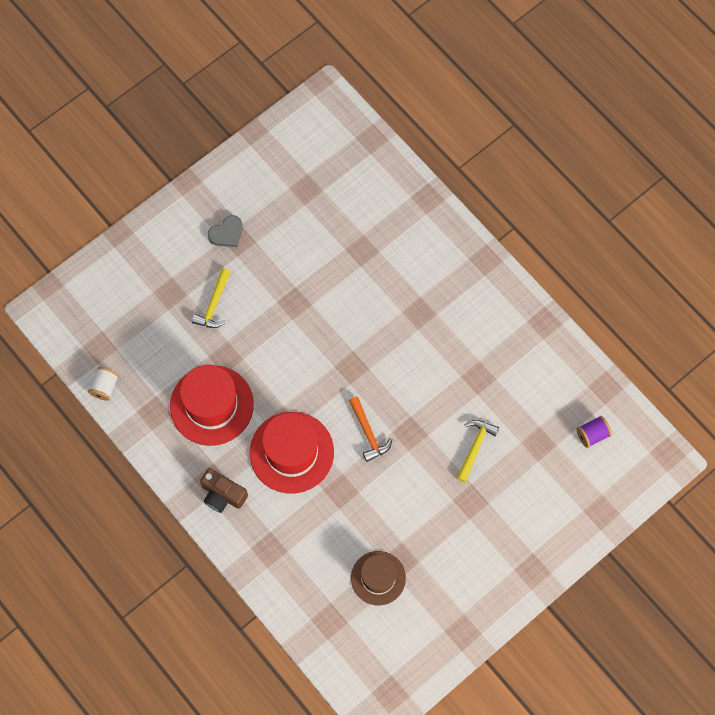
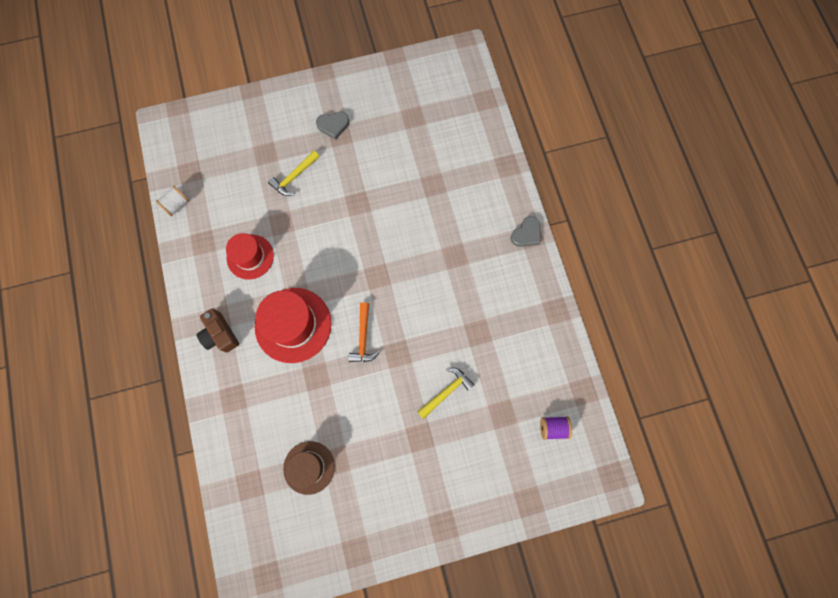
camera: 25 degrees right, 5 degrees up
(212, 405) = (250, 257): red hat -> red hat, size x0.63
(479, 259) = (526, 234): none -> grey heart

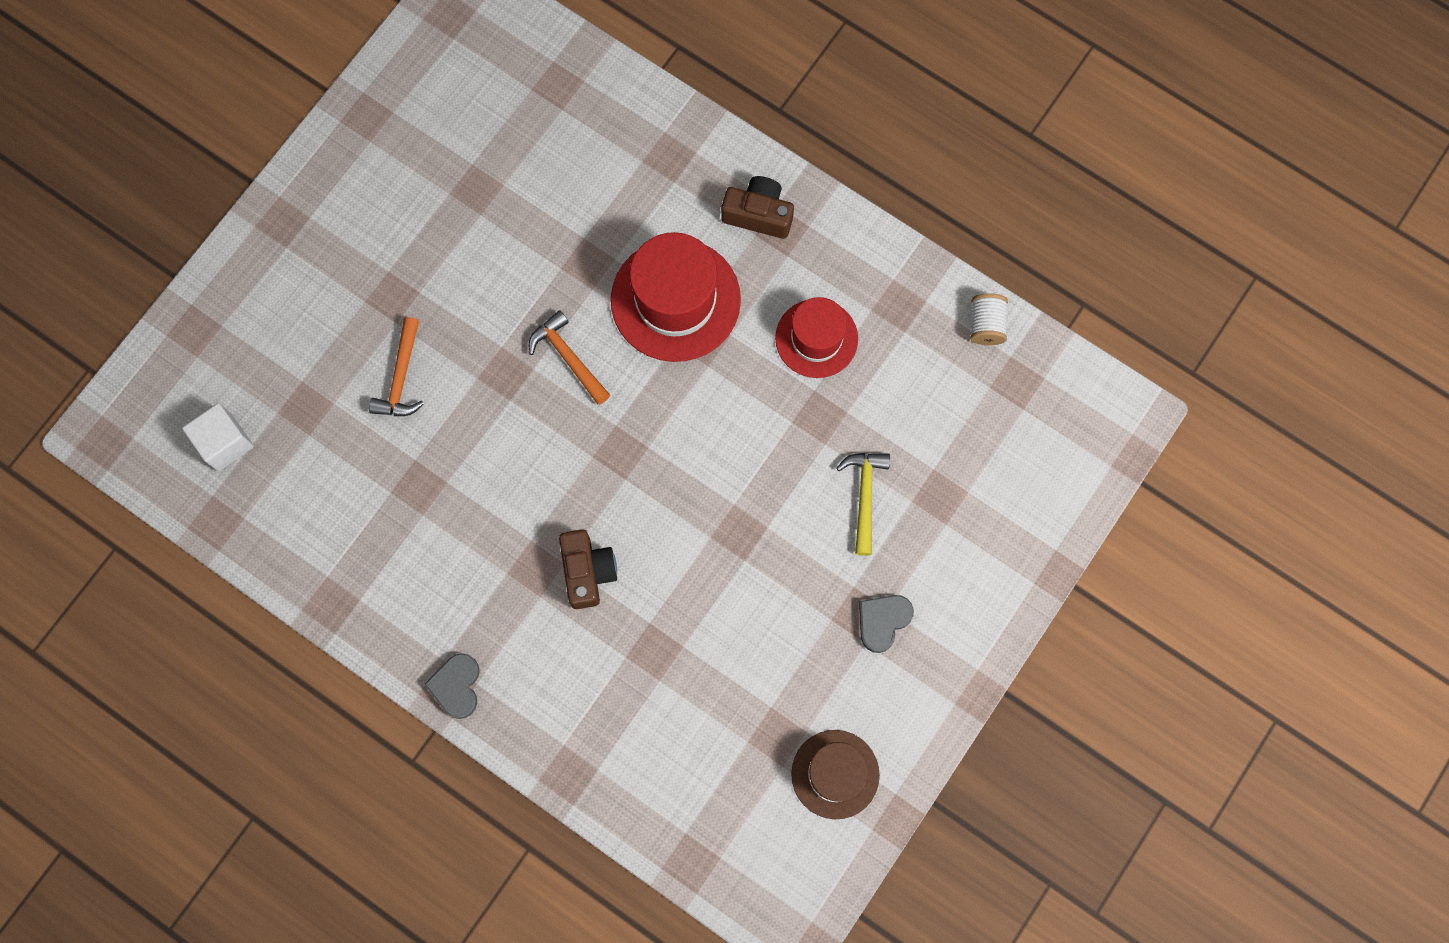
camera: 140 degrees right, 0 degrees up
(309, 467) = (502, 157): brown hat -> brown hat (835, 774)
(434, 237) = (587, 571): none -> brown camera
(446, 391) = (401, 377): yellow hammer -> orange hammer
(553, 428) = (224, 442): purple spool -> white cube

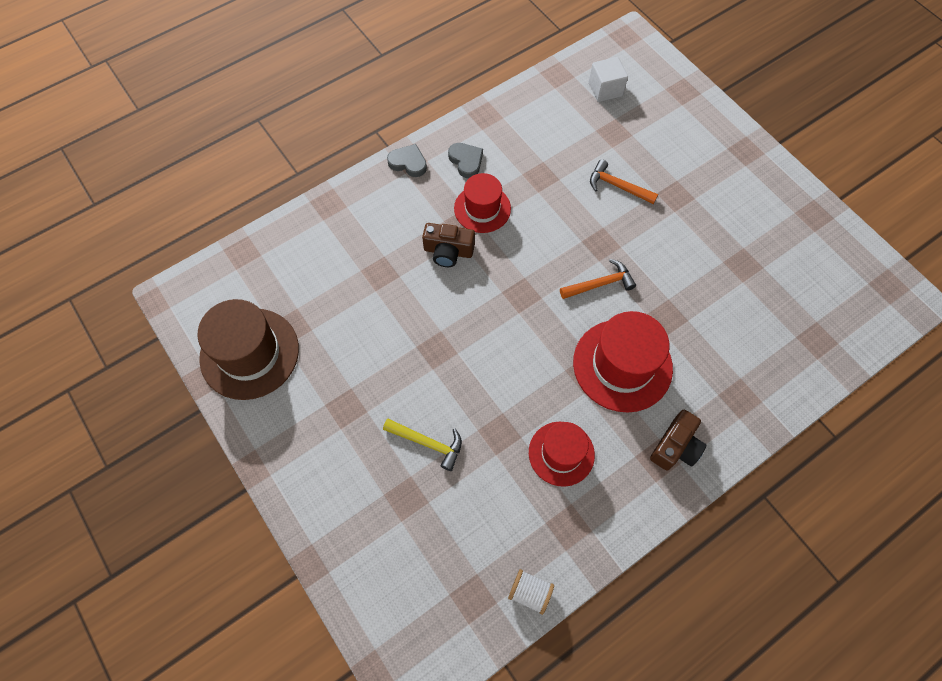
camera: 110 degrees right, 10 degrees down
(501, 550) = (482, 208): none -> red hat
(835, 774) = (249, 353): brown hat -> brown hat, size x1.58
(882, 621) = (334, 422): grey heart -> grey heart (466, 161)

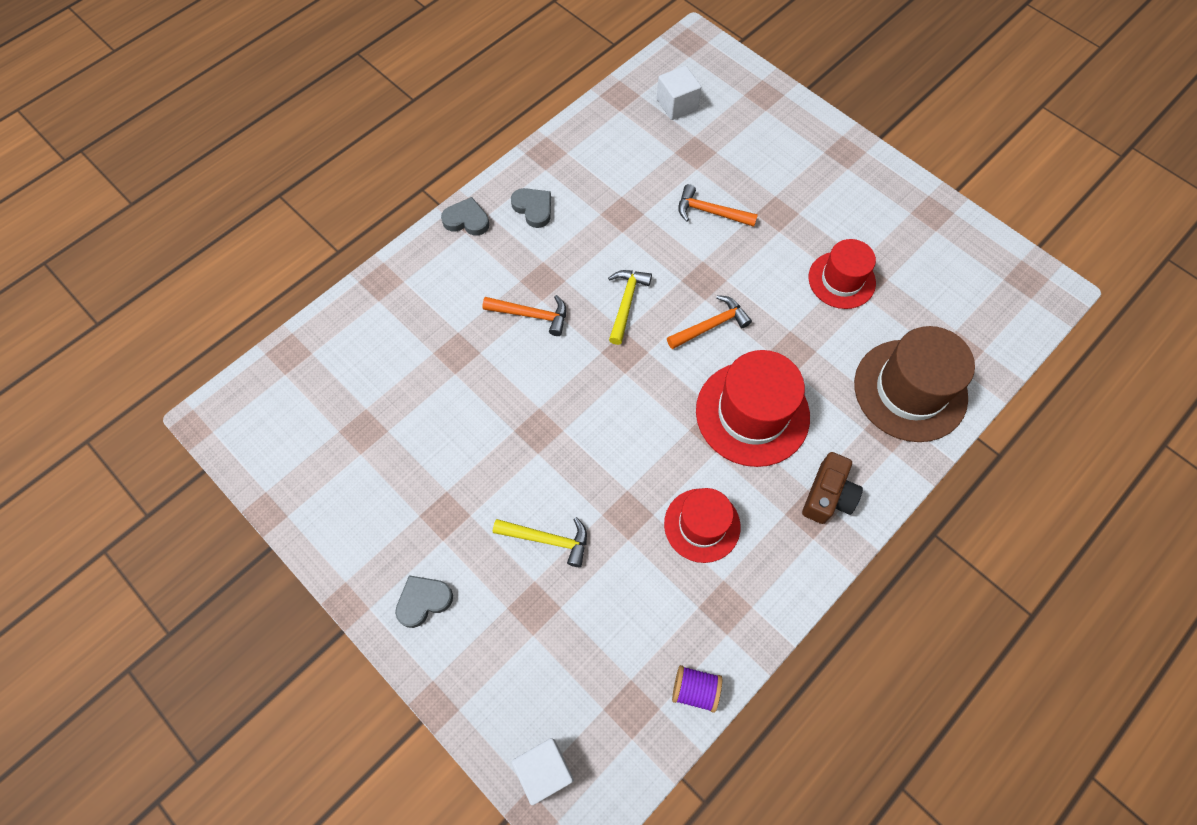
camera: 10 degrees left, 0 degrees up
(249, 353) = (319, 470): brown hat -> brown hat (910, 390)
(315, 476) = (423, 601): none -> grey heart
(390, 636) = (544, 771): none -> white cube
(448, 251) = (531, 315): brown camera -> orange hammer
(482, 208) = (562, 260): red hat -> red hat (841, 280)
(529, 592) = (695, 690): white spool -> purple spool
(530, 253) = (626, 303): none -> yellow hammer

